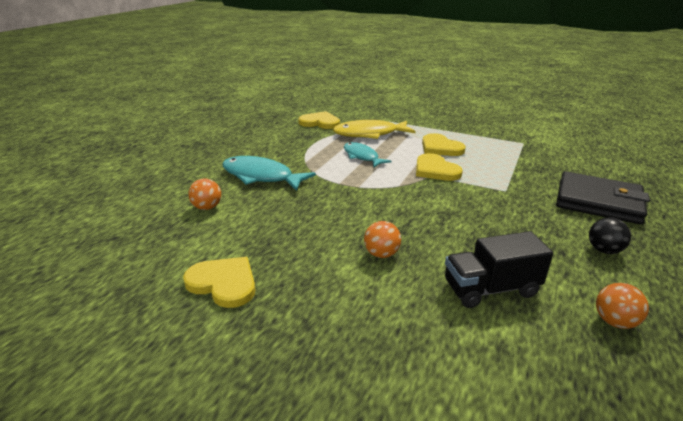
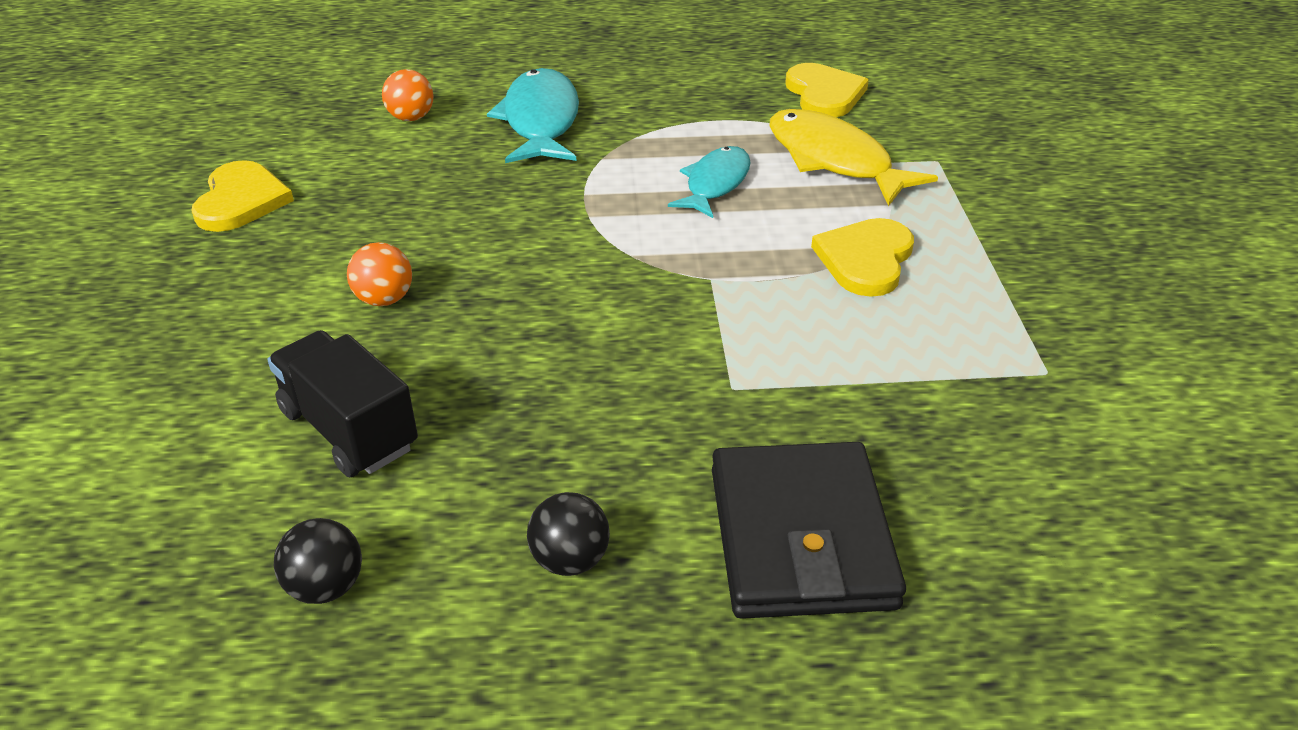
camera: 60 degrees right, 10 degrees up
(435, 170) = (741, 279): yellow heart -> none
(614, 322) = (326, 587): orange ball -> black ball

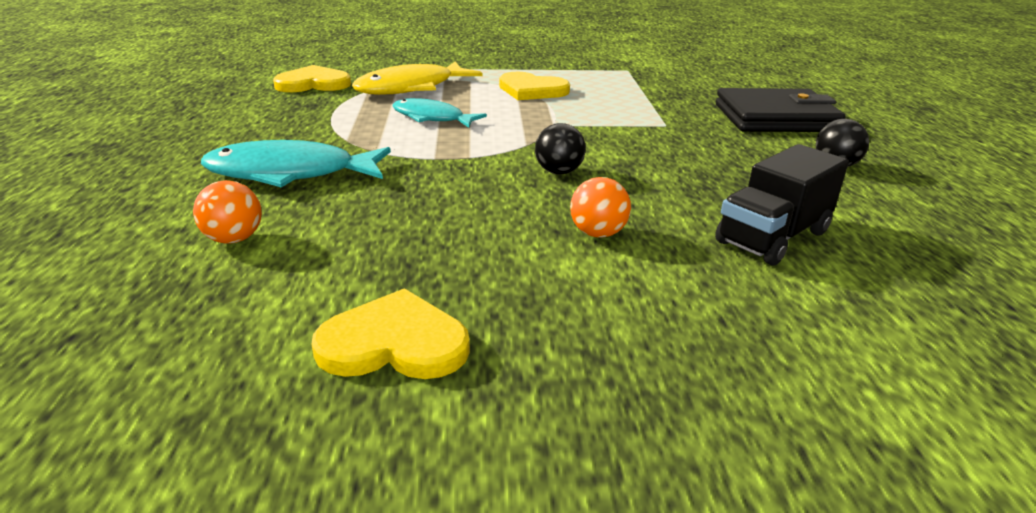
camera: 90 degrees left, 10 degrees down
(326, 587) = (925, 234): black ball -> black ball (558, 172)

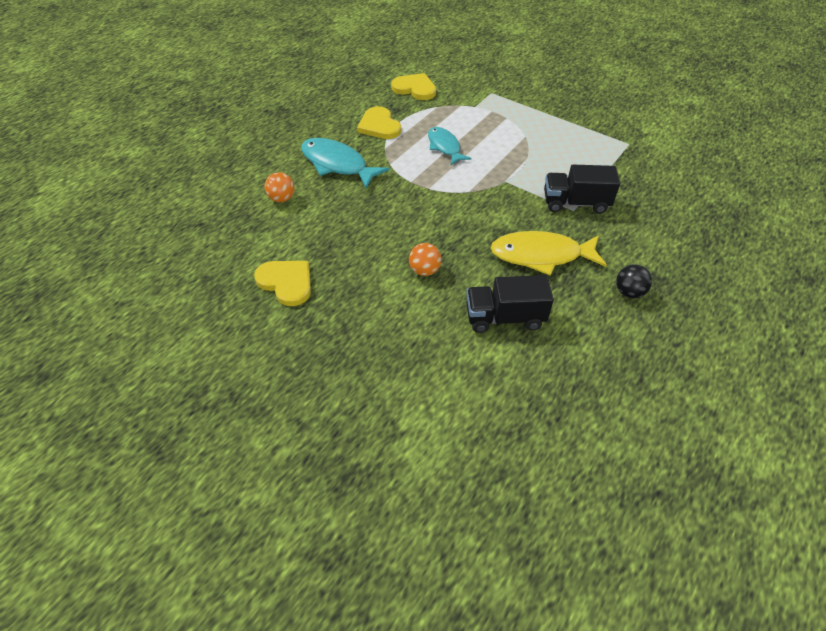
camera: 40 degrees right, 20 degrees up
(411, 88) = (463, 113): yellow fish -> yellow fish (541, 255)
(531, 90) = (533, 142): yellow heart -> yellow heart (379, 126)
(558, 172) = (459, 220): black ball -> none
(658, 120) = (575, 203): none -> black truck
(775, 118) = (660, 236): black wallet -> none

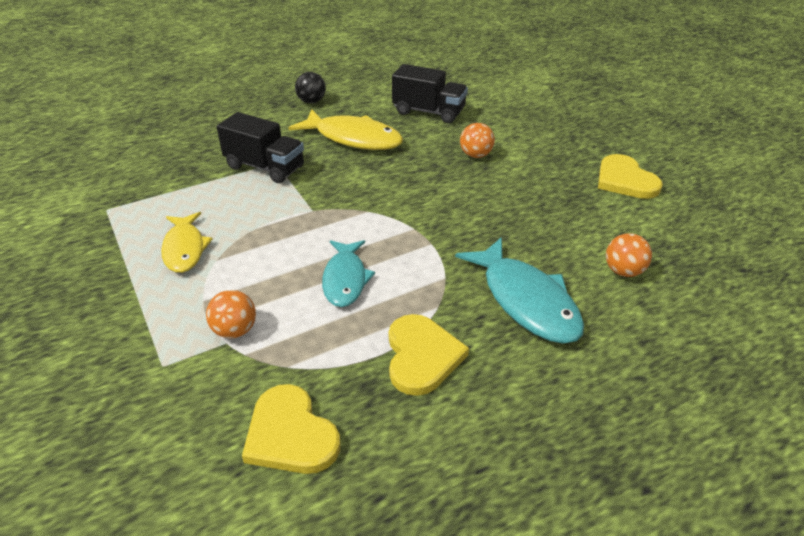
camera: 155 degrees left, 10 degrees down
(476, 111) = (235, 330): none -> orange ball
(550, 136) = (184, 249): none -> yellow fish

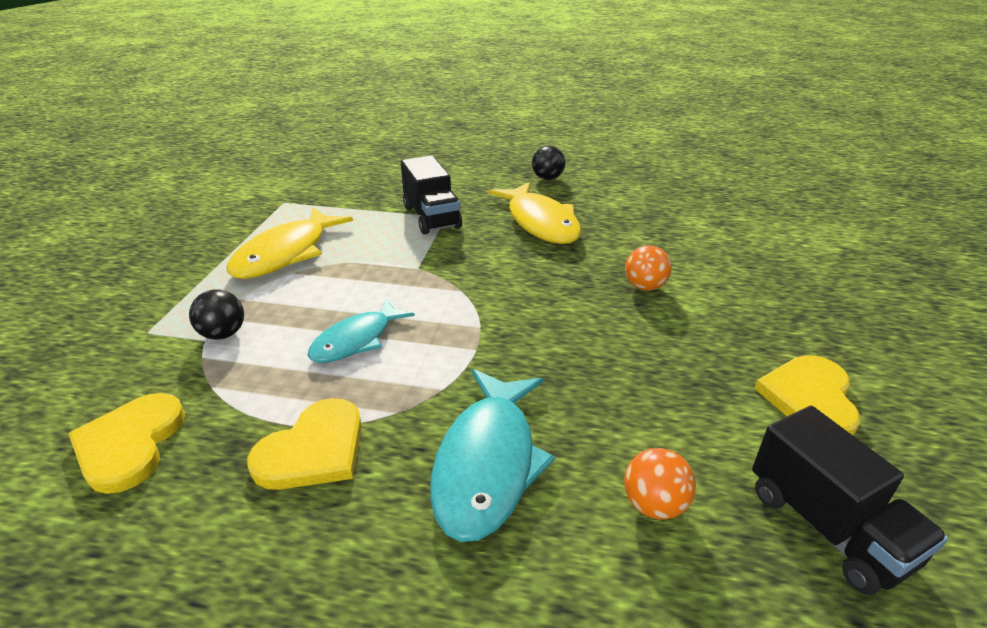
camera: 40 degrees right, 5 degrees down
(184, 249) = (286, 253): yellow fish -> yellow fish, size x1.53
(235, 330) = (223, 334): orange ball -> black ball
(429, 112) = (651, 226): black truck -> black truck (827, 526)

